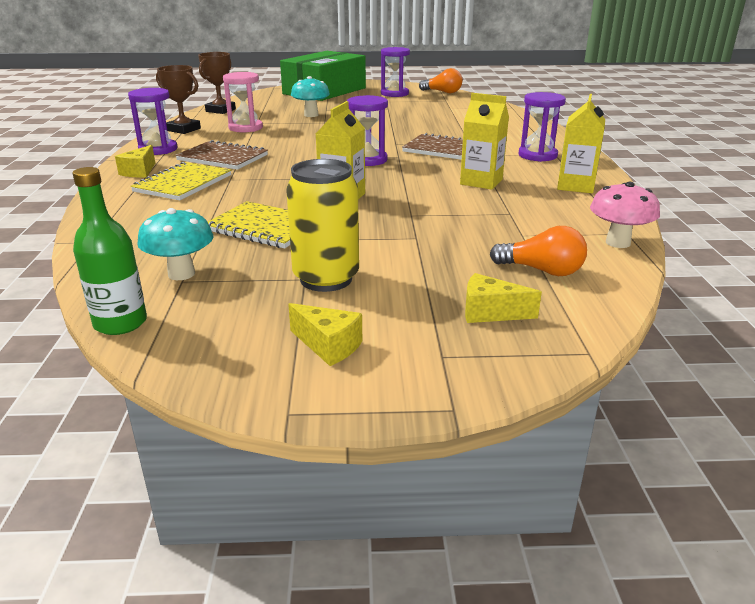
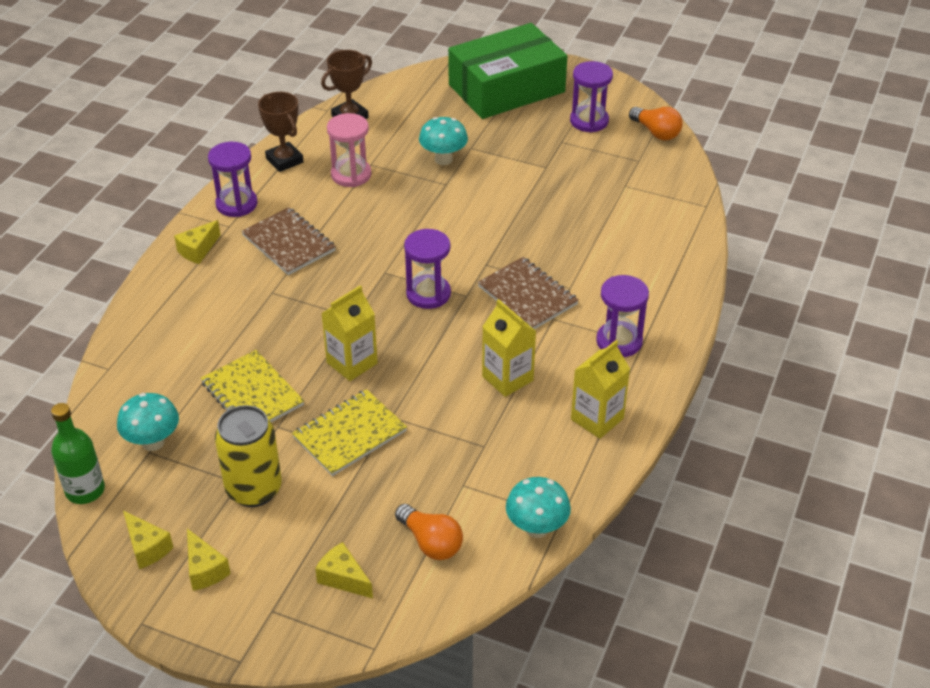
camera: 25 degrees right, 15 degrees up
(183, 183) = (225, 288): yellow notebook -> yellow notebook (349, 434)
(239, 347) = (147, 548): none -> yellow cheese
(618, 243) = (536, 528): pink mushroom -> turquoise mushroom

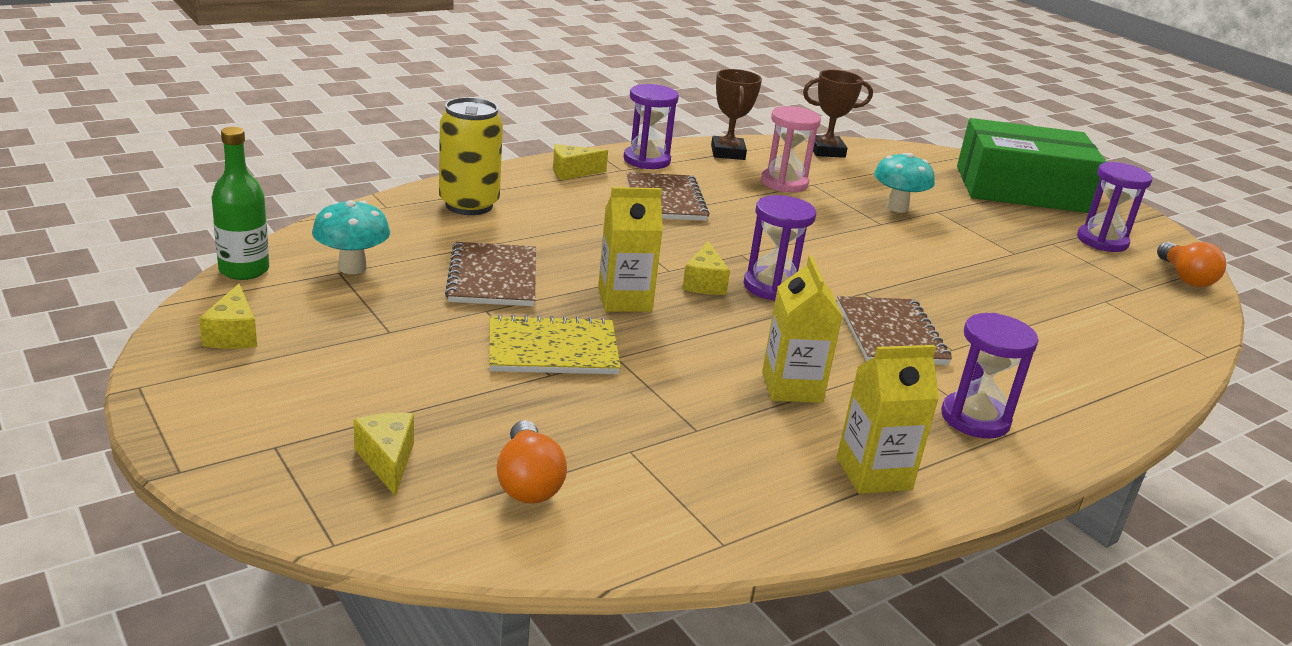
camera: 30 degrees right, 15 degrees down
(205, 569) = (260, 378): yellow cheese -> yellow cheese (704, 283)
(252, 394) = (493, 277): yellow notebook -> brown notebook
(254, 489) = (397, 343): yellow can -> yellow can (469, 205)
(536, 528) = (677, 538): turquoise mushroom -> none

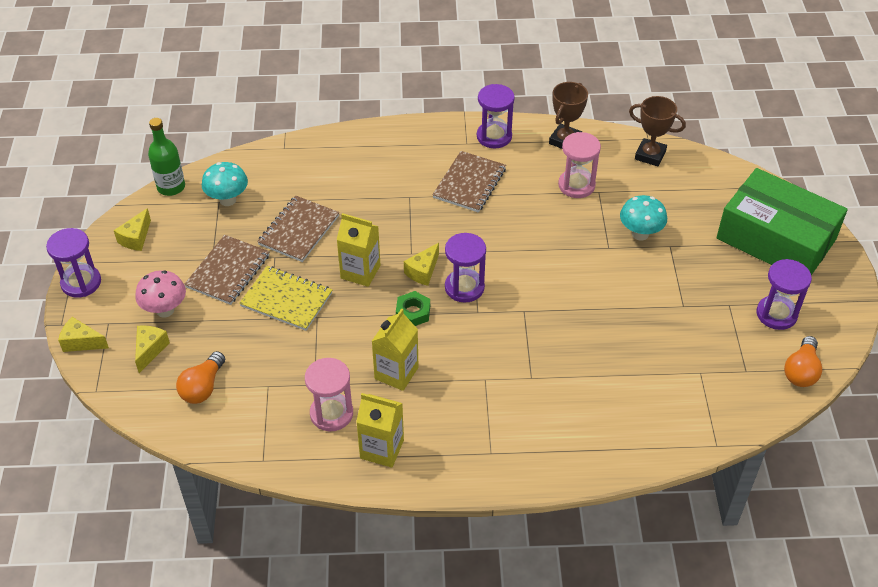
camera: 35 degrees right, 20 degrees up
(367, 405) = (165, 310): none -> pink mushroom
(469, 205) = (334, 158): yellow can -> none
(572, 172) = (429, 139): yellow cheese -> yellow cheese (81, 342)
(739, 323) = (413, 312): none -> green nut
(759, 455) = (331, 413): none -> pink hourglass
(890, 334) = (503, 352): brown notebook -> brown notebook (228, 271)
(975, 419) = (484, 435): purple hourglass -> purple hourglass (81, 283)

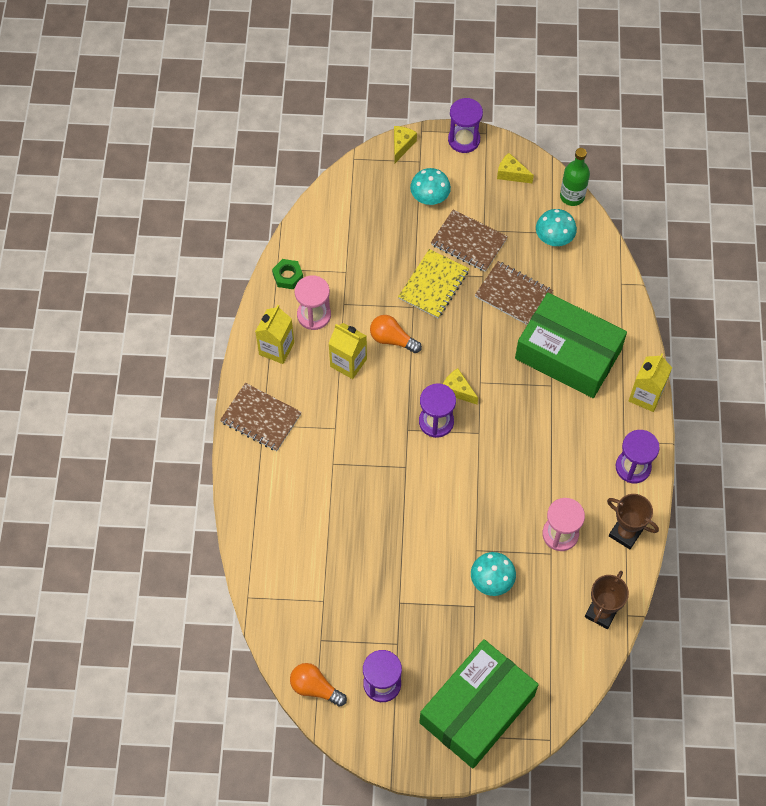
camera: 95 degrees right, 15 degrees up
(150, 350) = (389, 191): yellow cheese -> none
(165, 310) = (429, 199): pink mushroom -> turquoise mushroom
(203, 387) = (349, 228): orange light bulb -> orange light bulb (392, 339)
(360, 272) = (460, 341): yellow carton -> yellow carton (645, 395)
(371, 185) = (568, 354): none -> green box
(413, 312) = (411, 379): green nut -> green nut (288, 276)
(469, 183) = (567, 438): brown notebook -> brown notebook (261, 418)

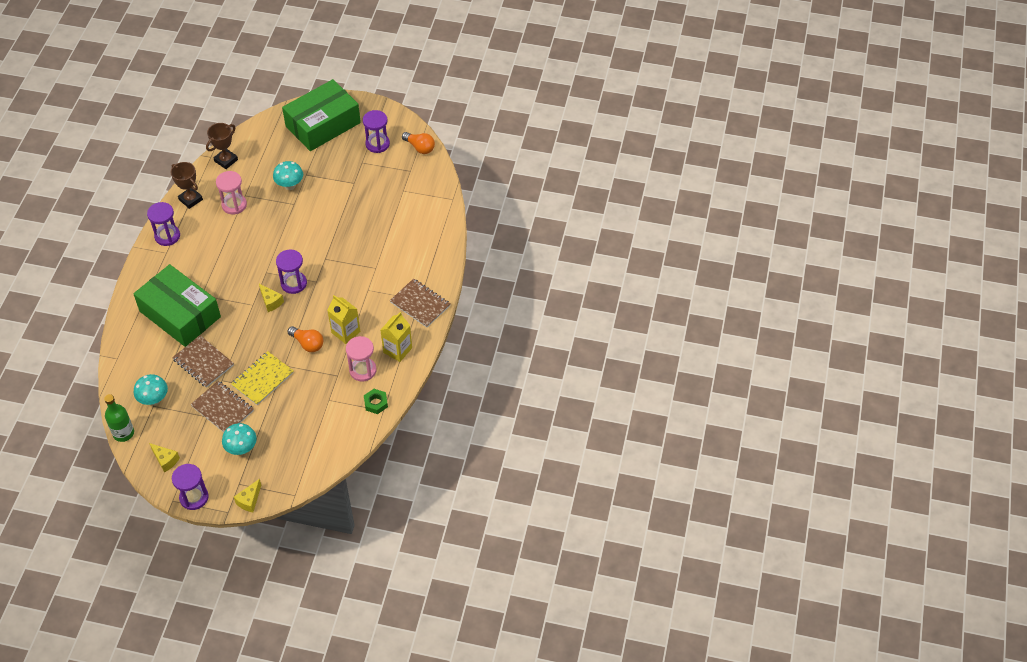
camera: 170 degrees left, 10 degrees down
(645, 395) = (136, 278): yellow carton -> none

